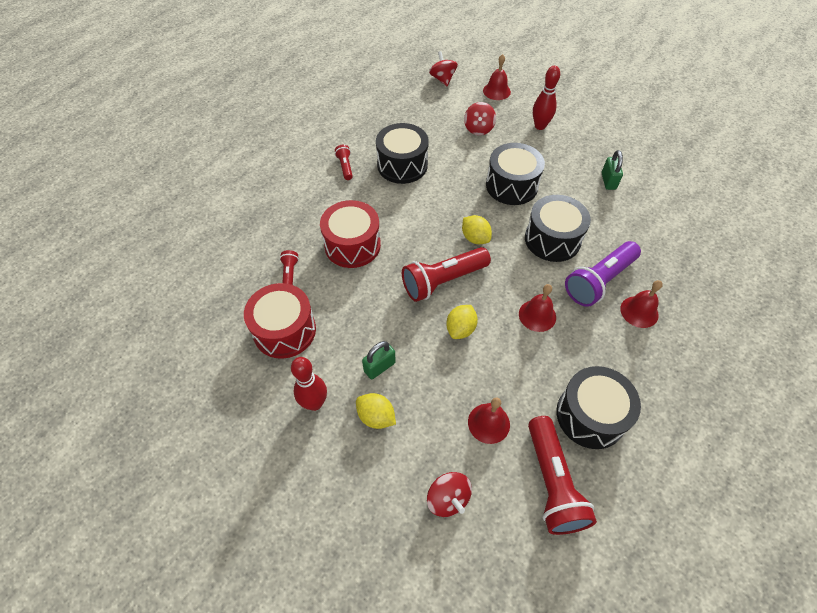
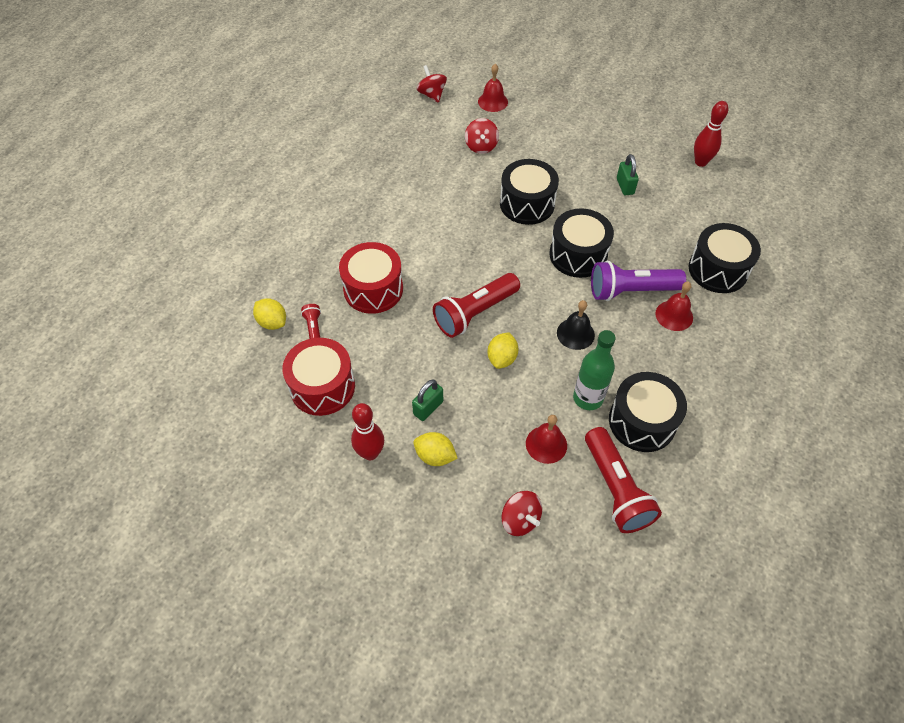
camera: 10 degrees left, 0 degrees up
(345, 167) = (346, 206): red flashlight -> none
(402, 165) = (407, 196): black drum -> black drum (718, 270)
(475, 238) = (499, 264): yellow lemon -> yellow lemon (272, 322)
(537, 315) = (575, 334): red bell -> black bell
(539, 382) = (588, 398): none -> green bottle
(540, 126) = (545, 135): red bowling pin -> red bowling pin (700, 162)
(599, 281) = (631, 291): purple flashlight -> purple flashlight turned 45 degrees clockwise

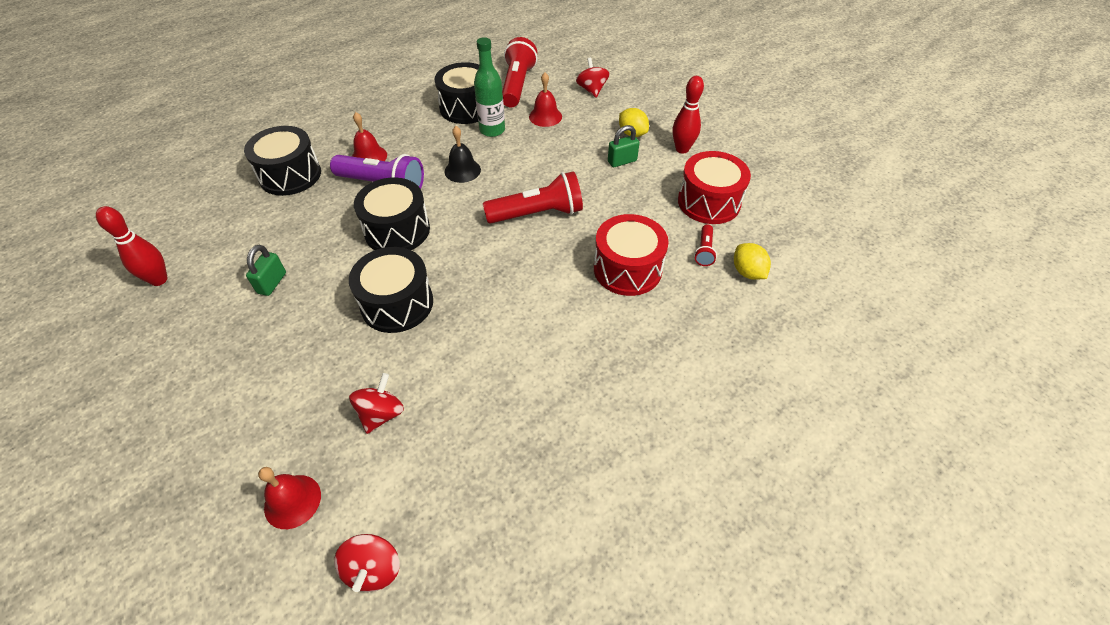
camera: 155 degrees left, 5 degrees down
(502, 358) = (539, 173): yellow lemon -> none

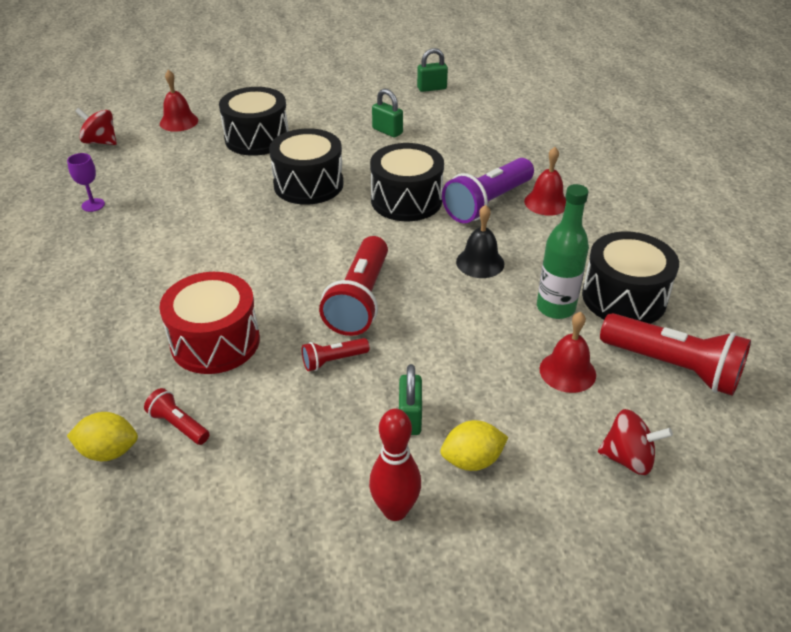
camera: 115 degrees right, 10 degrees down
(159, 280) = (432, 88): red bowling pin -> green padlock
(290, 175) = (538, 153): black drum -> black drum (257, 138)
(381, 414) = (206, 160): red spinning top -> none
(512, 472) = (93, 205): none -> purple goblet
(602, 205) = (333, 361): none -> red flashlight
(709, 202) = (255, 479): red drum -> none

